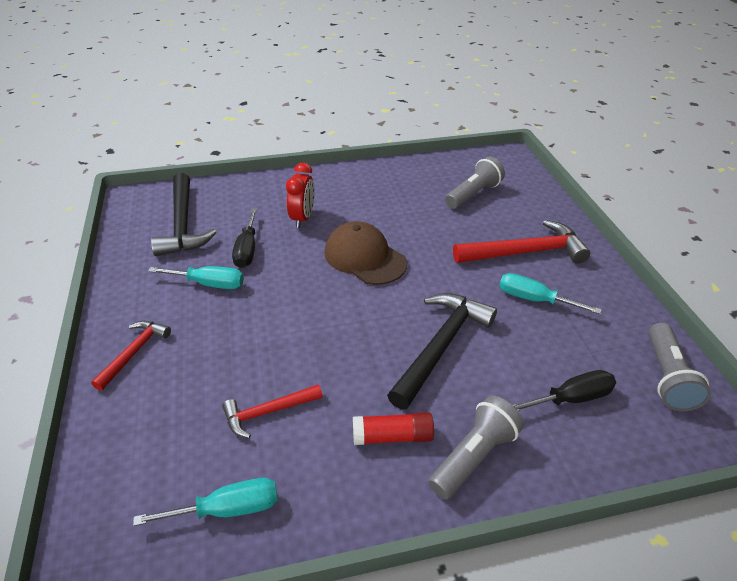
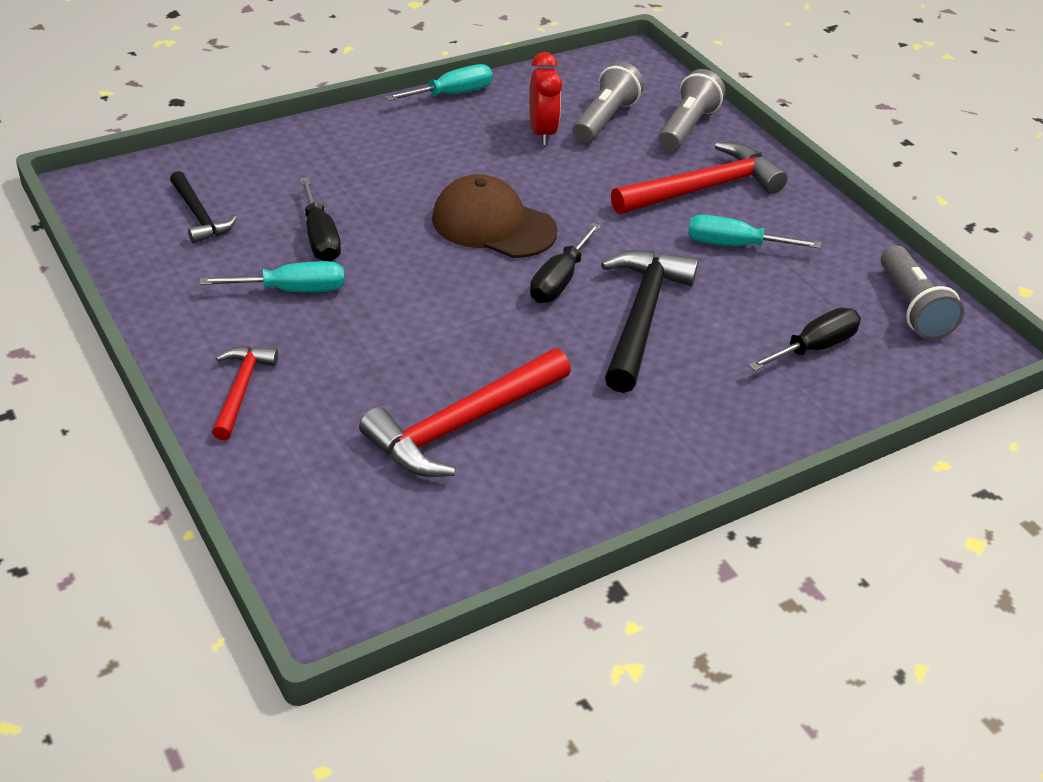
camera: 20 degrees left, 0 degrees up
(182, 224) = (199, 216): black hammer -> black hammer, size x0.57
(228, 509) = (470, 527): turquoise screwdriver -> turquoise screwdriver (452, 94)
(268, 412) = (462, 424): red hammer -> red hammer, size x1.76
(302, 218) = (377, 184): red clock -> red clock (542, 133)
(392, 306) = (559, 280): none -> black screwdriver
(392, 436) = (626, 422): red glue stick -> none
(473, 456) = (726, 424): grey flashlight -> grey flashlight (687, 127)

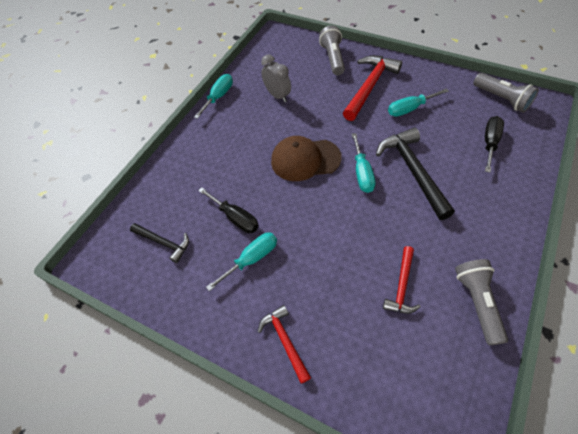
camera: 25 degrees left, 15 degrees up
(462, 424) = (401, 286): red hammer -> red hammer, size x0.57
(542, 133) = (277, 96): red clock -> grey clock
(559, 280) = (362, 173): black screwdriver -> turquoise screwdriver
(604, 120) = (296, 73): grey flashlight -> grey flashlight (477, 303)

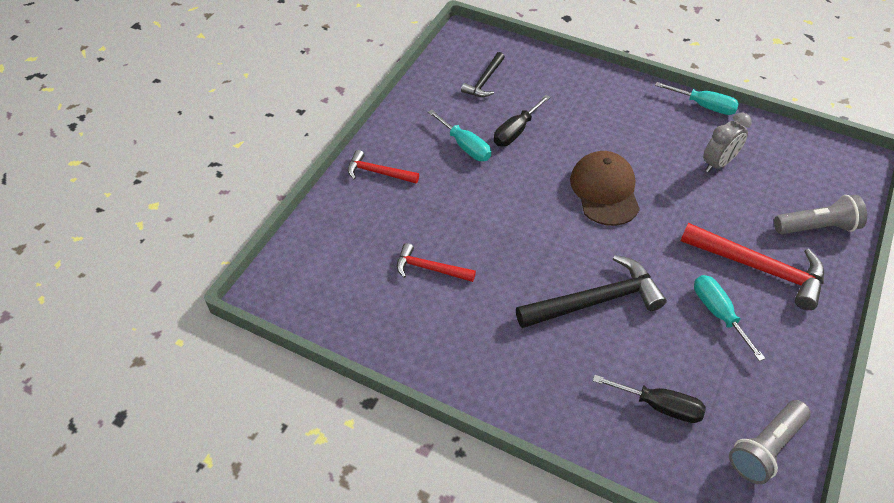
camera: 85 degrees right, 5 degrees down
(285, 340) = (378, 172): red hammer -> red hammer turned 135 degrees counterclockwise
(362, 173) = (587, 246): turquoise screwdriver -> none
(477, 303) = (406, 335): grey flashlight -> none

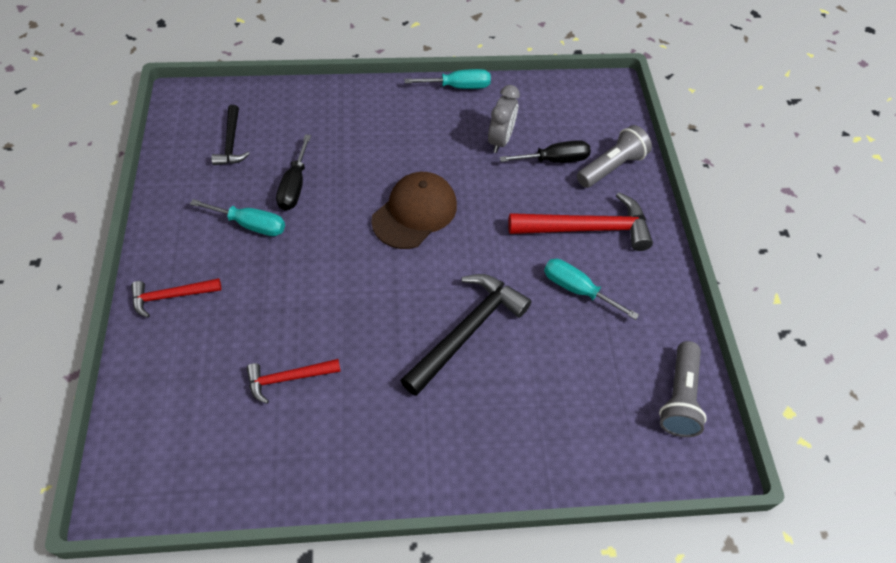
camera: 35 degrees left, 5 degrees up
(605, 190) = (415, 212): brown cap -> brown cap turned 75 degrees clockwise
(659, 406) = (577, 406): black screwdriver -> black screwdriver (555, 160)

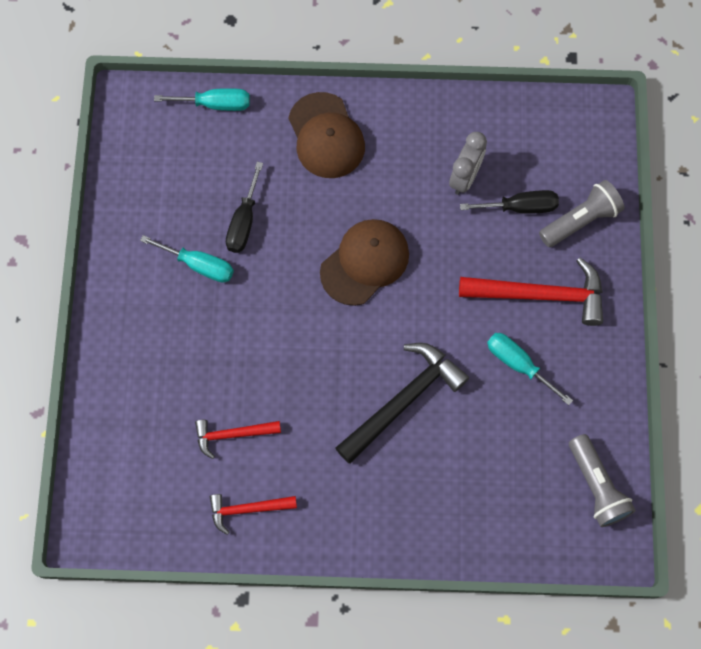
camera: 10 degrees right, 15 degrees up
(171, 296) = (124, 340): red hammer -> red hammer (247, 509)
(231, 143) = (179, 162): black hammer -> none
(369, 116) = (326, 136): none -> brown cap
(458, 86) = (427, 101): turquoise screwdriver -> turquoise screwdriver (215, 104)
(679, 397) = (596, 486): grey flashlight -> grey flashlight turned 45 degrees counterclockwise

